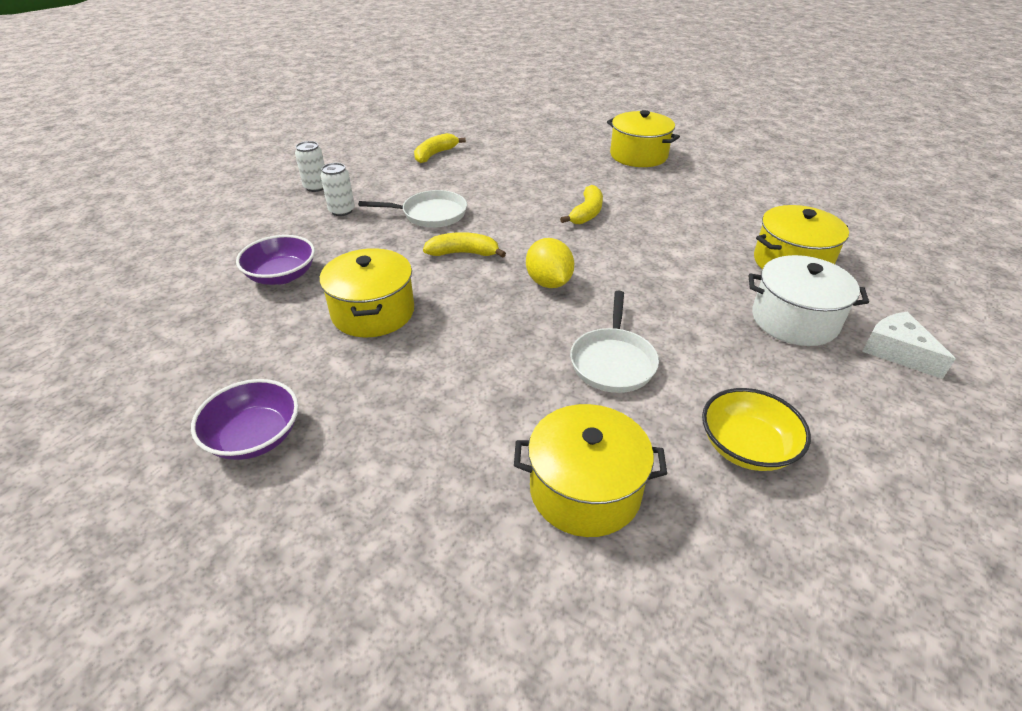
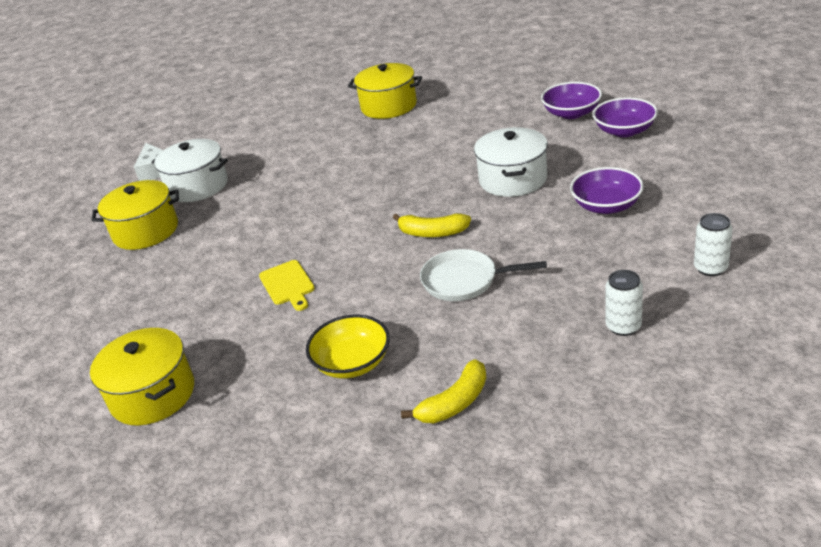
camera: 165 degrees left, 5 degrees down
(197, 388) = (624, 131): none -> purple bowl
(342, 211) = (573, 285): white can -> white can (710, 268)
(373, 312) = (513, 179): yellow pot -> white pot
(548, 282) = (362, 207): yellow lemon -> none
(587, 213) = (287, 284): yellow banana -> yellow cutting board
(613, 361) = (342, 157): white pan -> none
(746, 447) = (295, 124): yellow bowl -> yellow bowl (352, 363)

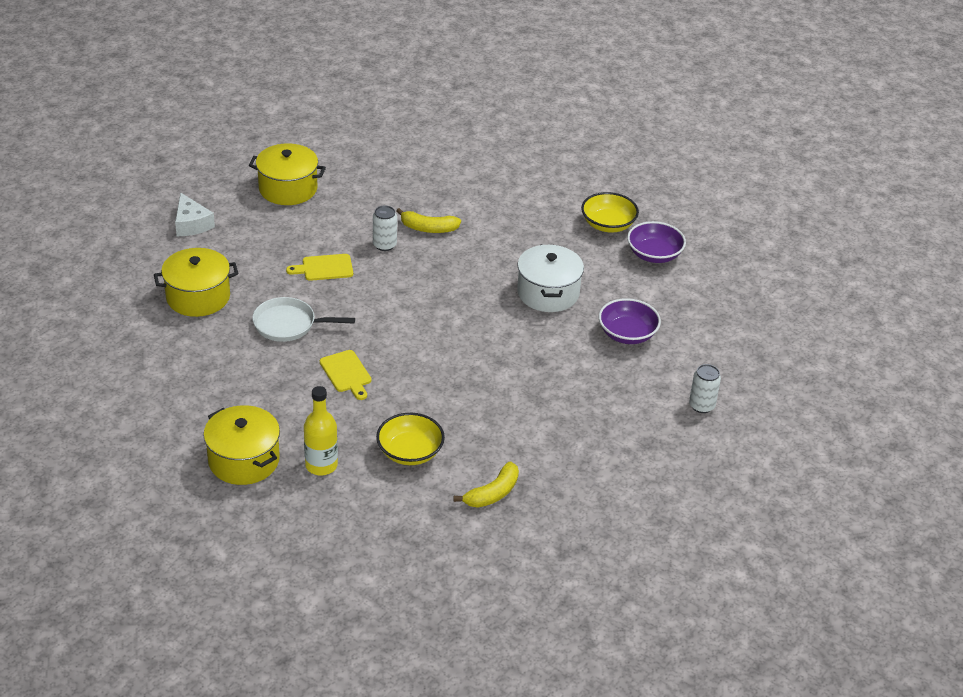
camera: 10 degrees left, 5 degrees up
(197, 186) = (240, 251): white pot -> none
(243, 390) = (321, 465): none -> yellow bottle
(278, 189) = (324, 268): none -> yellow cutting board
(389, 106) = (428, 182): yellow pot -> yellow pot (288, 189)
(432, 233) = (474, 339): yellow banana -> yellow banana (428, 228)
(465, 280) = (502, 390): white pan -> white pan (289, 324)
(571, 113) = (608, 224): purple bowl -> yellow bowl
(623, 326) = (626, 447): white can -> white can (384, 245)

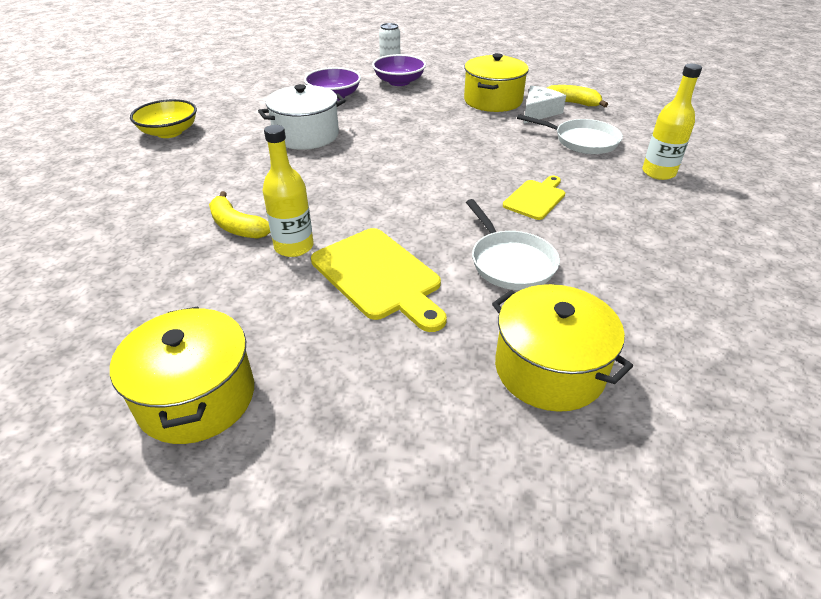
camera: 115 degrees left, 0 degrees up
(191, 224) = (381, 485): white cheese -> white cheese (539, 112)
(244, 460) = (720, 212): yellow pot -> yellow pot (493, 100)
(324, 268) = (379, 276): yellow cutting board -> yellow cutting board, size x1.68
(384, 245) = (294, 247): white can -> yellow bottle
(410, 452) = (582, 141): yellow bowl -> white pan
(428, 228) = (237, 226): yellow banana -> yellow banana turned 150 degrees clockwise
(654, 254) = (209, 106): purple bowl -> purple bowl (399, 82)

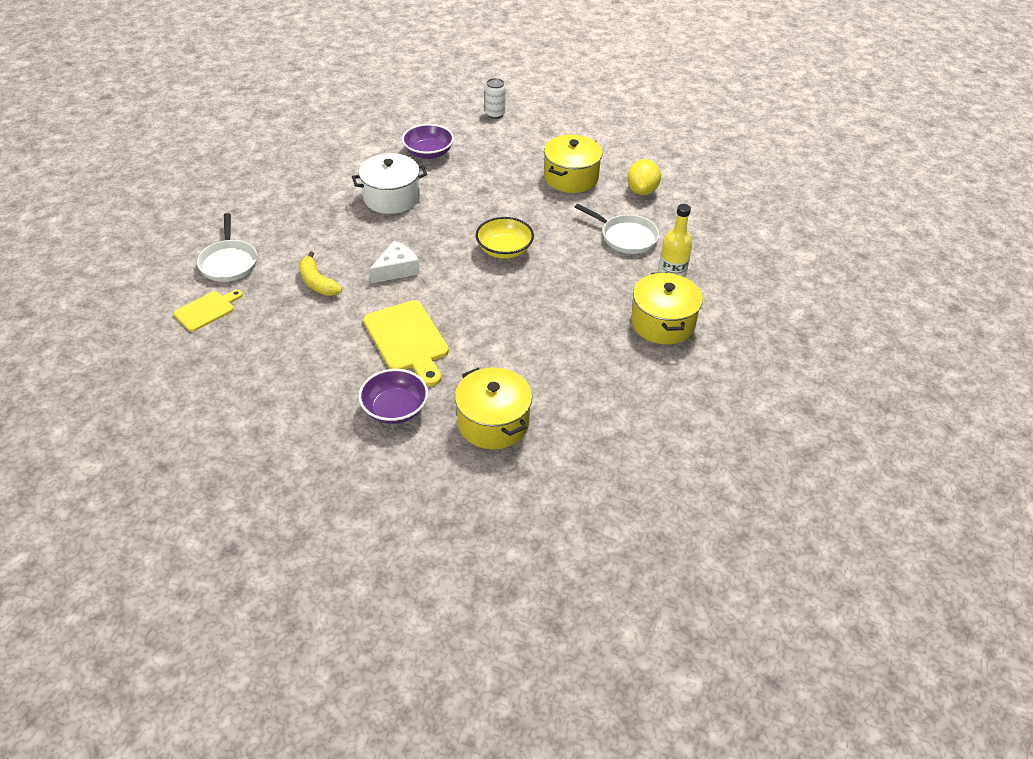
camera: 10 degrees right, 5 degrees up
(169, 132) = (279, 178): yellow bowl -> yellow bowl (504, 250)
(197, 397) = (271, 404): yellow pot -> yellow pot (662, 323)
(294, 247) = (354, 306): yellow bottle -> none
(399, 82) = (494, 141): purple bowl -> purple bowl (395, 409)
(510, 262) = (505, 343): white pan -> white pan (229, 262)
(536, 198) = (554, 291): yellow cutting board -> yellow cutting board (207, 310)
(539, 112) = (606, 198): white cheese -> white cheese (396, 269)
(571, 103) = (642, 191): yellow banana -> yellow lemon

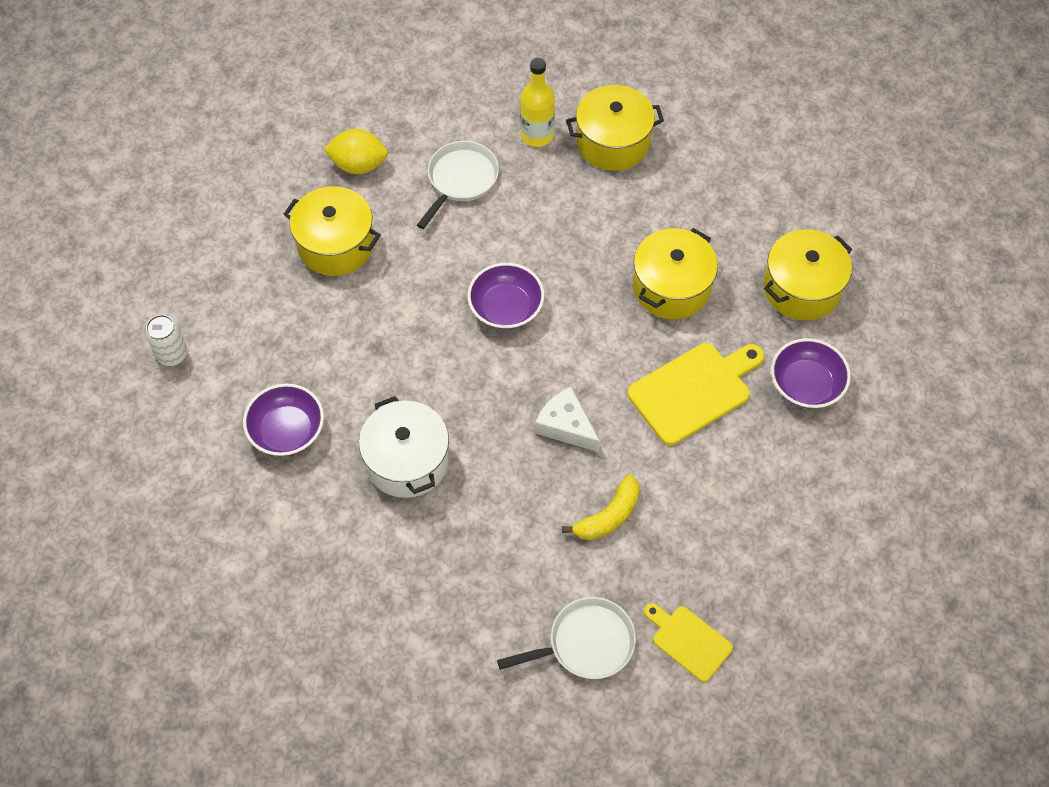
camera: 95 degrees left, 15 degrees up
(504, 250) = (506, 308): yellow bowl -> purple bowl
(508, 340) = (671, 287): none -> yellow pot

